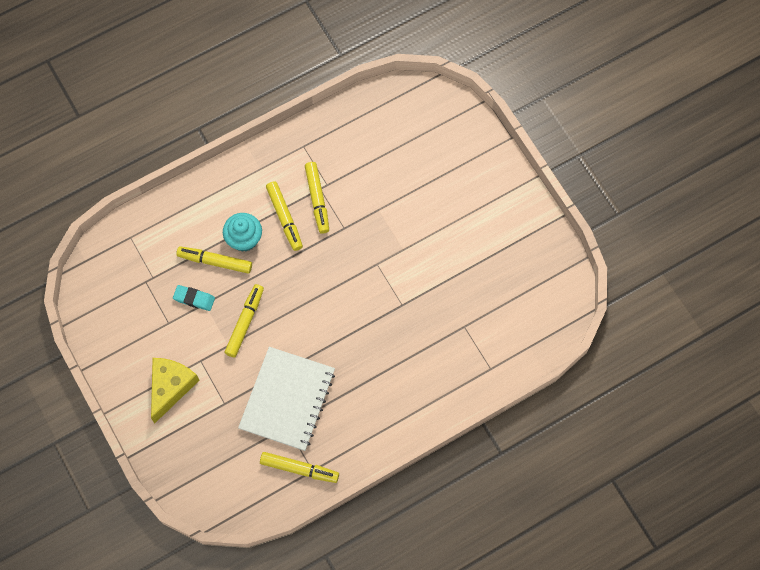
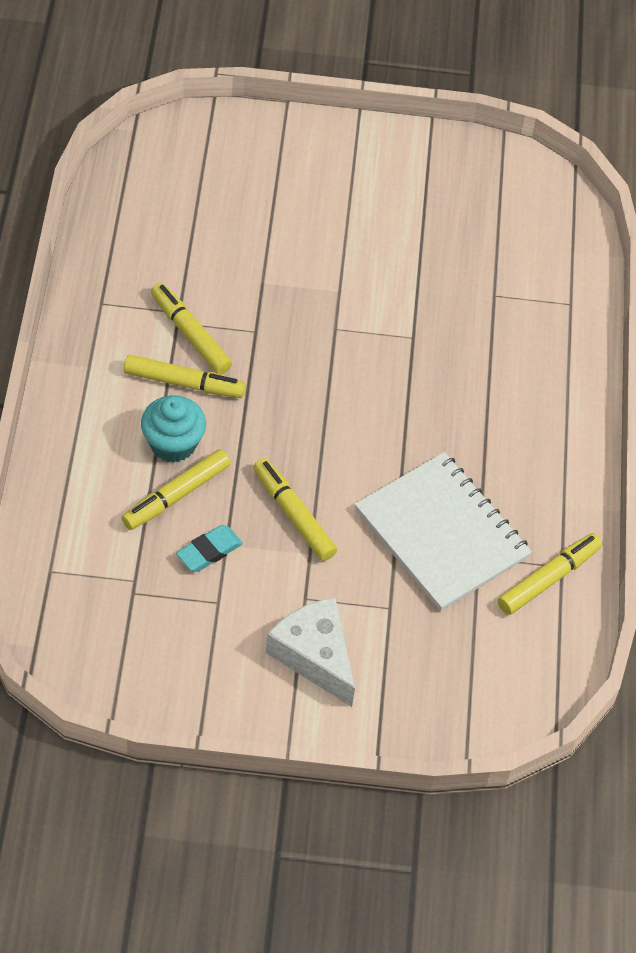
camera: 60 degrees left, 15 degrees down
(171, 387) = (314, 655): yellow cheese -> white cheese
(317, 200) = (190, 334): yellow marker -> yellow marker turned 150 degrees counterclockwise

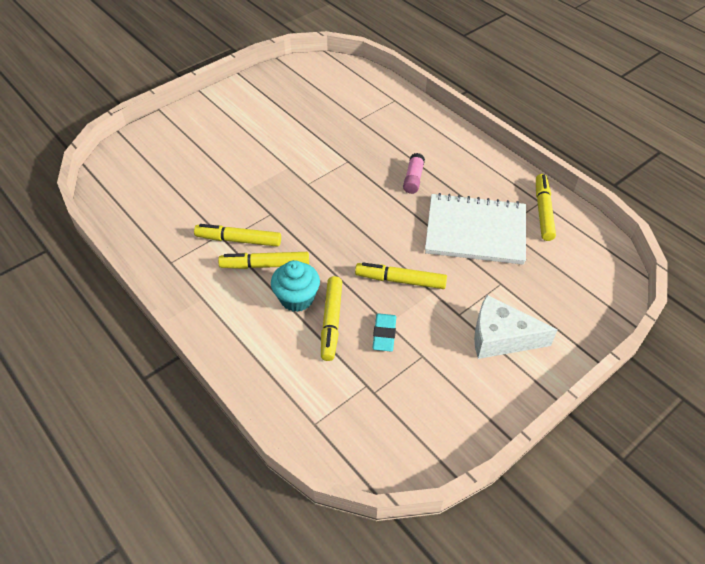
camera: 40 degrees left, 5 degrees down
(184, 383) = (265, 265): yellow marker -> yellow marker turned 150 degrees counterclockwise
(456, 419) = (413, 179): none -> pink glue stick

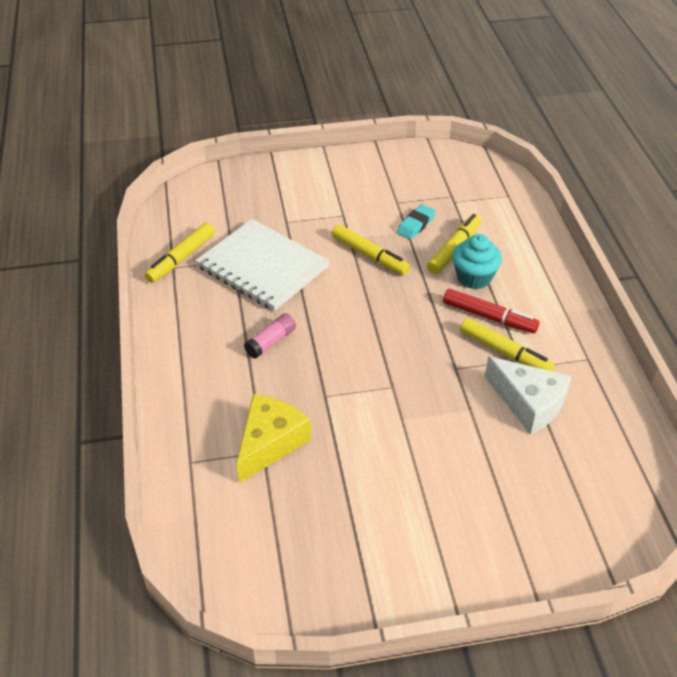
camera: 150 degrees left, 5 degrees down
(265, 265) = (489, 317): yellow marker -> red marker
(359, 124) = (270, 443): none -> yellow cheese
(501, 337) = (325, 190): white cheese -> white cheese (529, 403)

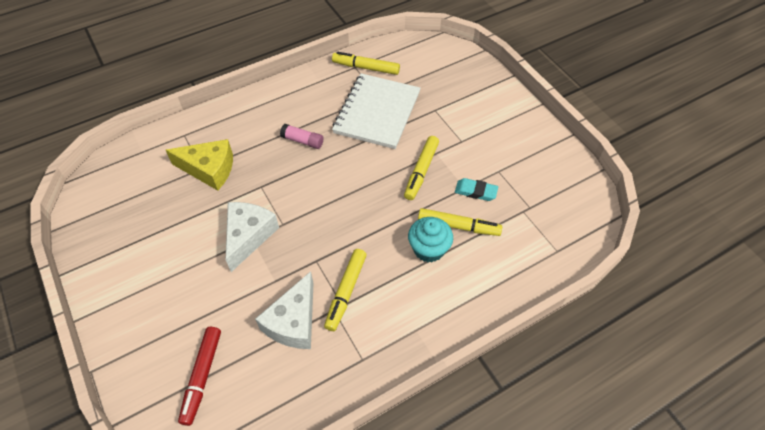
camera: 70 degrees right, 10 degrees up
(397, 421) = (248, 236): none -> white cheese
(489, 317) = (384, 271): red marker -> red marker (202, 376)

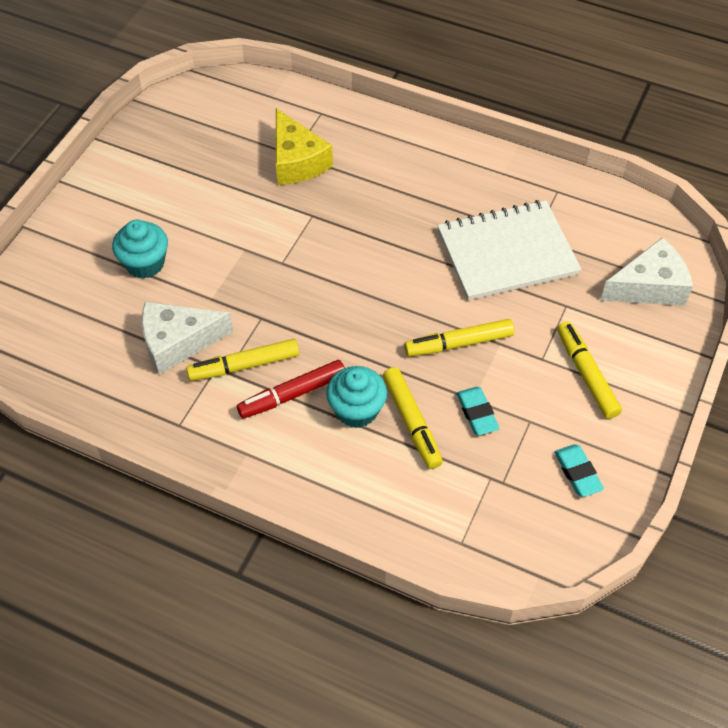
camera: 55 degrees right, 0 degrees up
(202, 376) = (72, 308): red marker -> red marker (292, 394)
(207, 305) = (145, 263): none -> turquoise cupcake
(248, 236) = (245, 244): white cheese -> white cheese (649, 286)
(302, 141) = (402, 212): pink glue stick -> none
(366, 67) = (566, 201): yellow marker -> yellow marker (586, 374)
(546, 171) = (577, 473): none -> turquoise eraser

